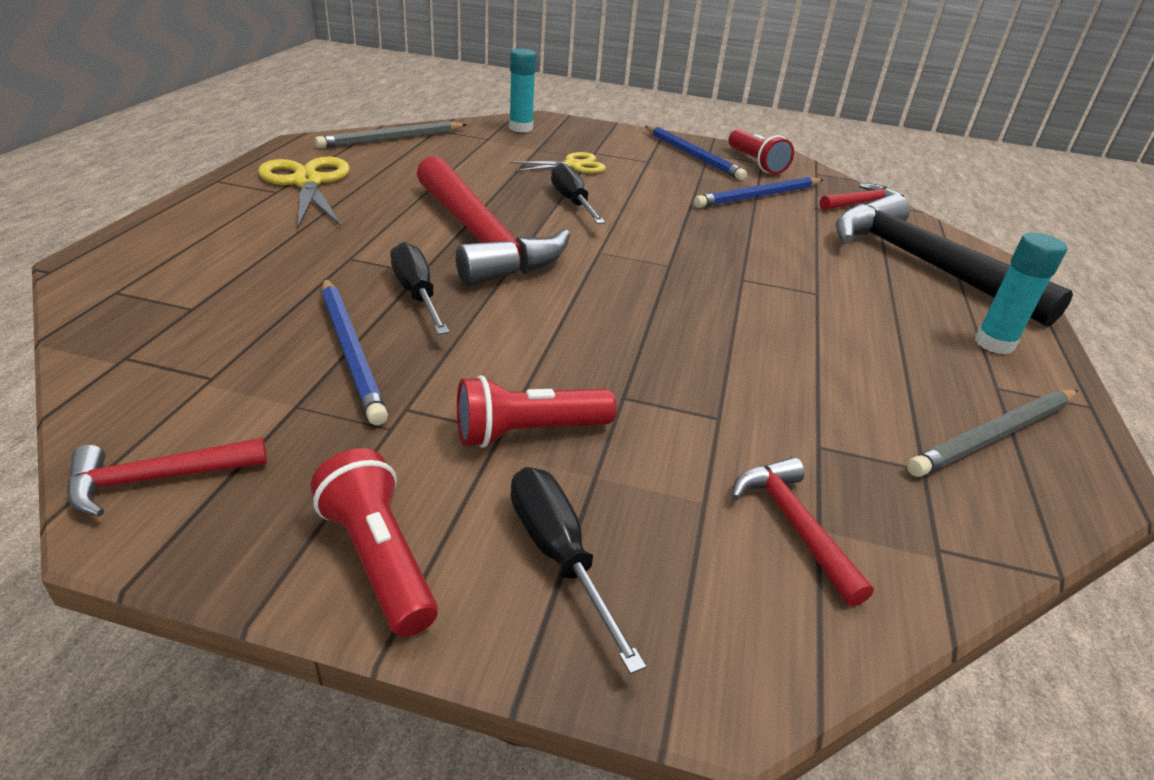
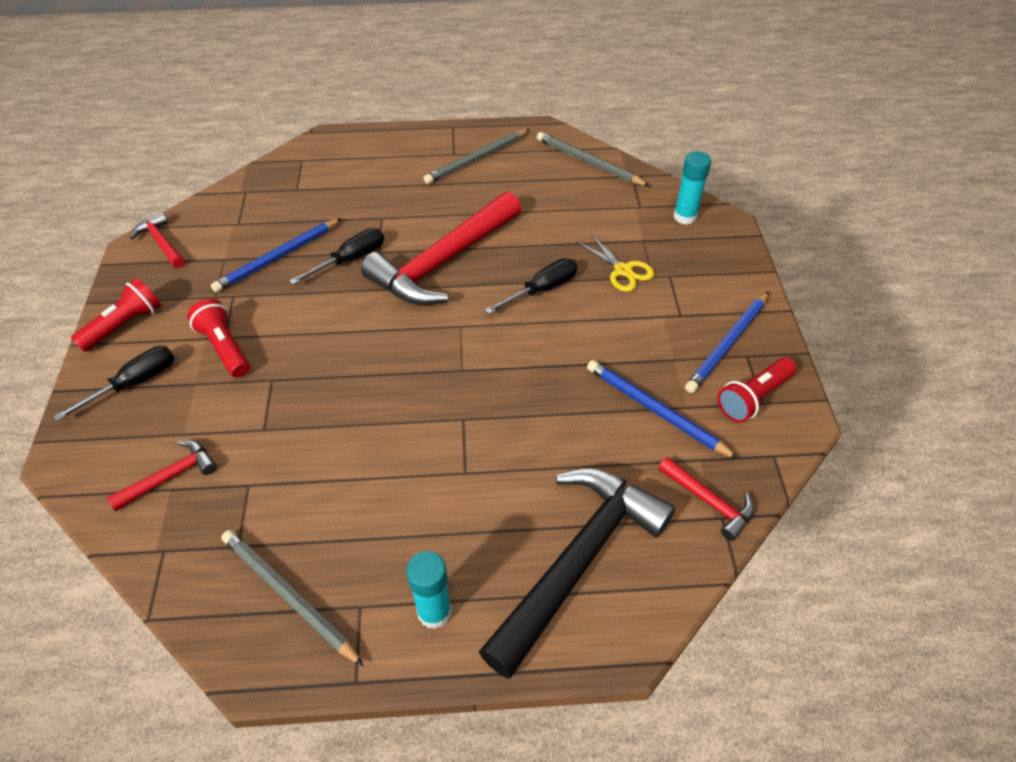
camera: 75 degrees right, 15 degrees up
(307, 182) = (477, 159): yellow scissors -> grey pencil

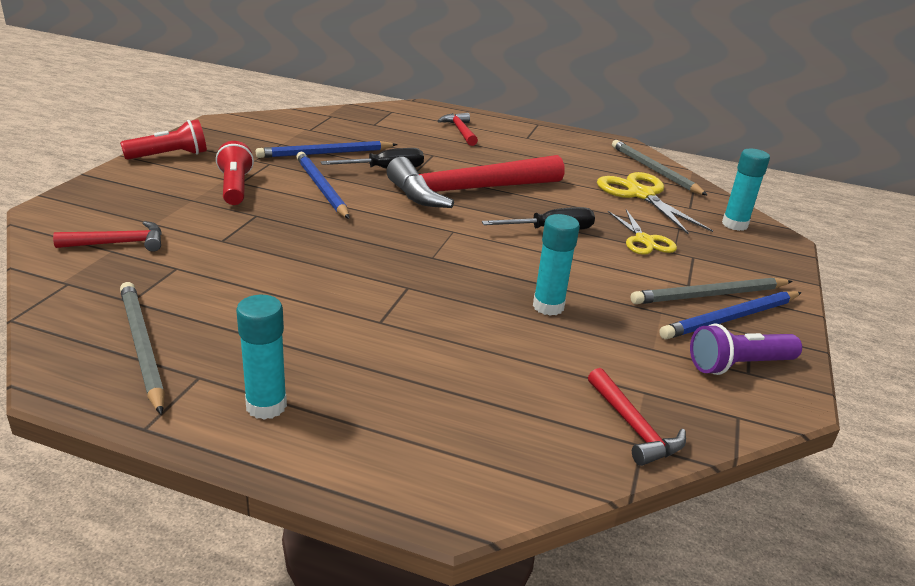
camera: 20 degrees right, 20 degrees down
(134, 383) = (145, 186): black screwdriver -> none
(161, 243) = (240, 124): red hammer -> red hammer (460, 131)
(477, 159) = (546, 144): grey pencil -> grey pencil (709, 295)
(577, 560) = (448, 421): black hammer -> none
(587, 392) = (548, 306): none -> turquoise glue stick
(592, 204) = (640, 194): none -> yellow scissors
(655, 410) = (615, 340): blue pencil -> blue pencil (321, 188)
(753, 398) = (738, 365): red flashlight -> purple flashlight

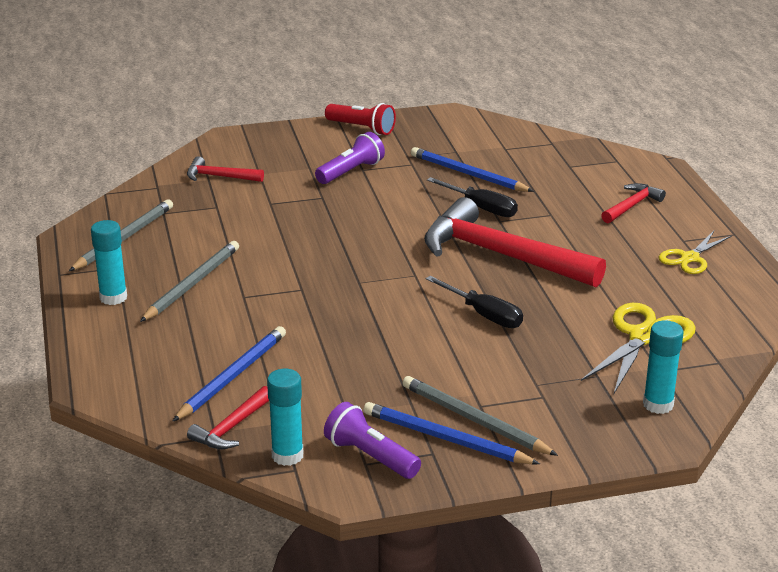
camera: 60 degrees right, 0 degrees up
(119, 243) = (219, 177): red hammer -> red hammer turned 150 degrees clockwise
(235, 187) = (351, 172): red flashlight -> purple flashlight
(321, 188) = (403, 199): blue pencil -> blue pencil (232, 376)
(548, 306) = (349, 351): turquoise glue stick -> turquoise glue stick (287, 455)
(644, 240) = (536, 364): yellow scissors -> yellow scissors (689, 258)
(654, 170) = (725, 329): grey pencil -> grey pencil (192, 284)

